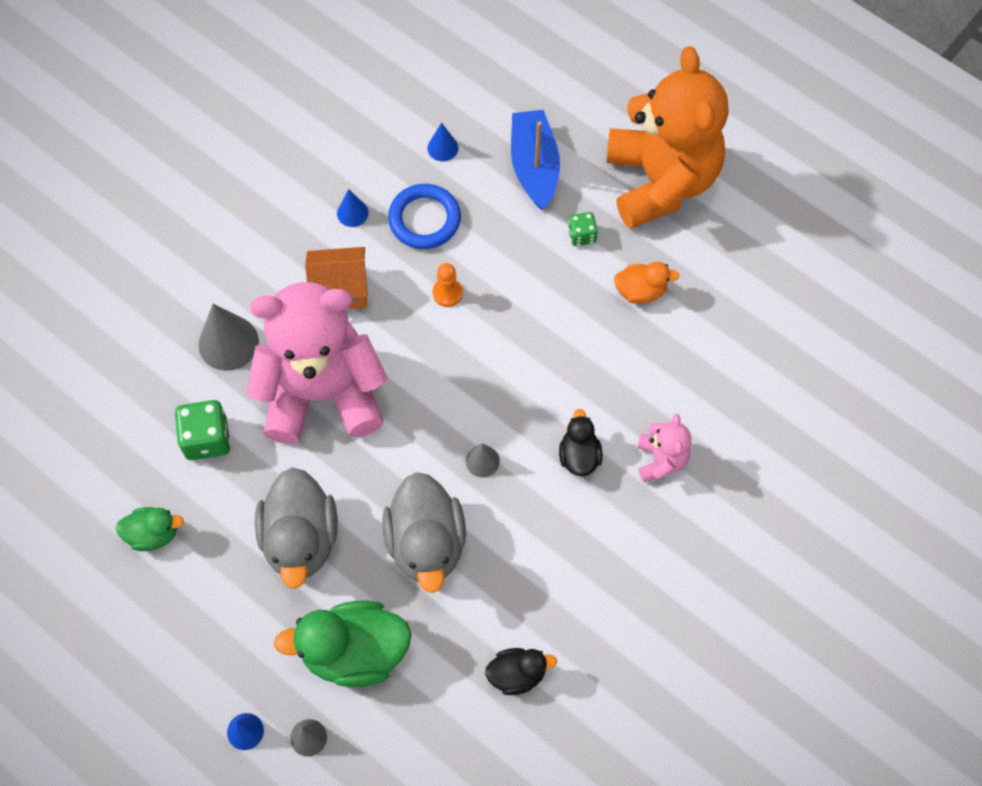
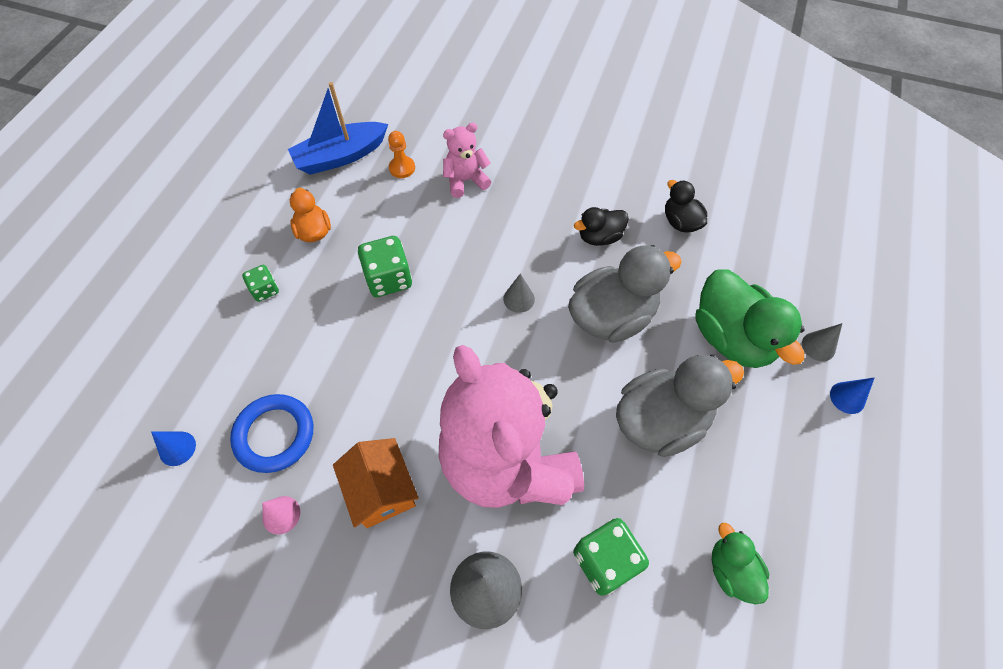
camera: 110 degrees left, 5 degrees down
(352, 213) = (281, 515): blue cone -> pink cone
(447, 293) = (358, 383): orange pawn -> orange pawn (402, 168)
(534, 166) = (190, 352): blue boat -> blue boat (341, 156)
(553, 346) = (388, 279): none -> green dice
(579, 456) = (484, 233): black duck -> black duck (599, 237)
(660, 181) = (193, 246): orange teddy bear -> none

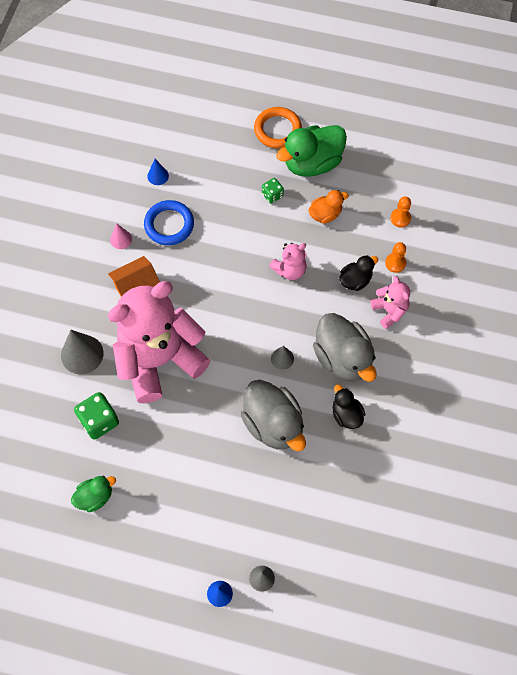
camera: 85 degrees right, 5 degrees up
(158, 274) = (277, 130): none -> orange ring
(341, 156) = (400, 218): blue boat -> orange pawn
(388, 279) = (290, 270): green dice -> pink teddy bear
(661, 420) = (193, 457): grey duck -> grey duck (343, 358)
(680, 222) = (370, 479): black duck -> black duck (355, 280)
(731, 337) = (263, 512): green duck -> green duck (312, 163)

